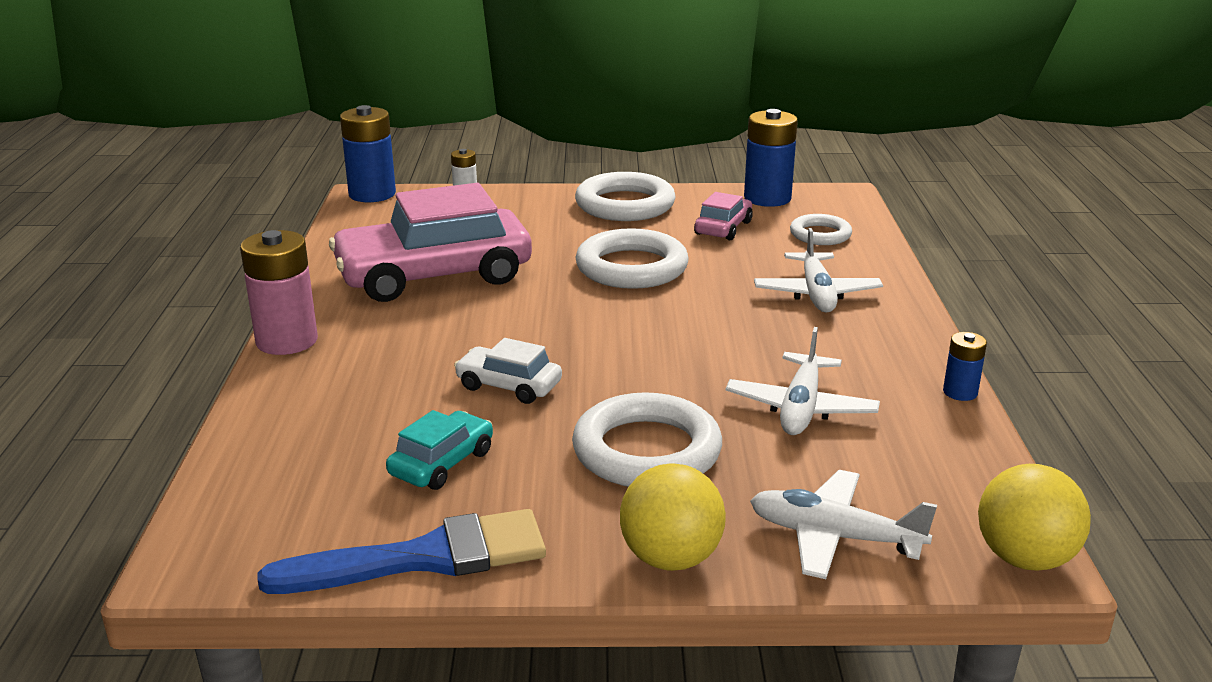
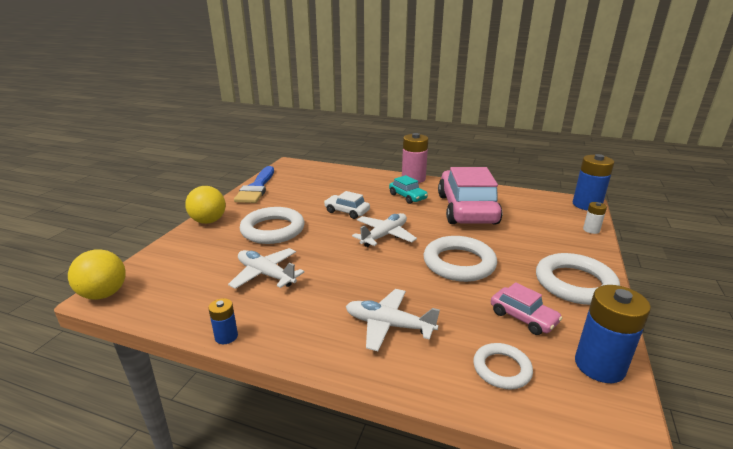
camera: 110 degrees right, 0 degrees up
(442, 463) = (304, 195): turquoise car -> turquoise car (407, 196)
(508, 386) = (347, 211): white car -> white car turned 105 degrees counterclockwise
(834, 537) = (177, 254): white plane -> white plane (384, 235)

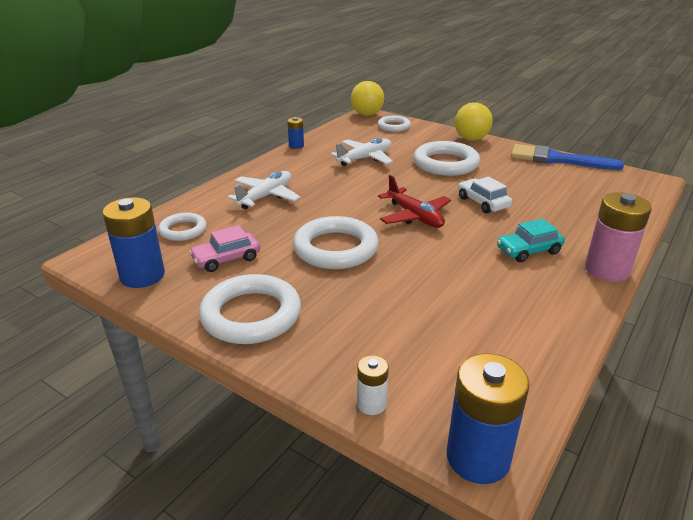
camera: 105 degrees right, 5 degrees up
(160, 267) = (394, 126): none -> white ring
(347, 211) = (482, 202): white car -> white car turned 75 degrees counterclockwise
(384, 235) = (415, 216): white plane -> red plane
(466, 209) = (478, 292): pink car -> none

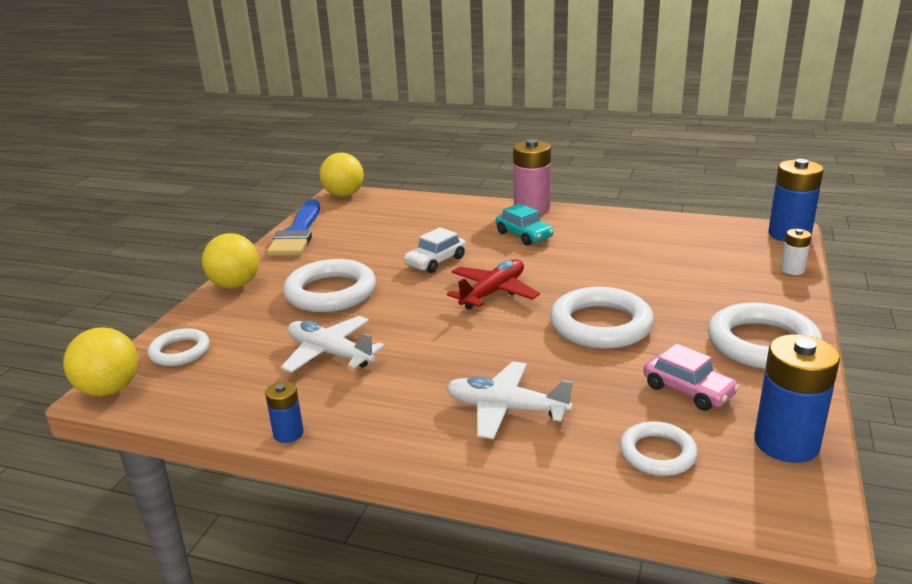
camera: 105 degrees left, 5 degrees down
(648, 181) = (344, 195): none -> yellow ball

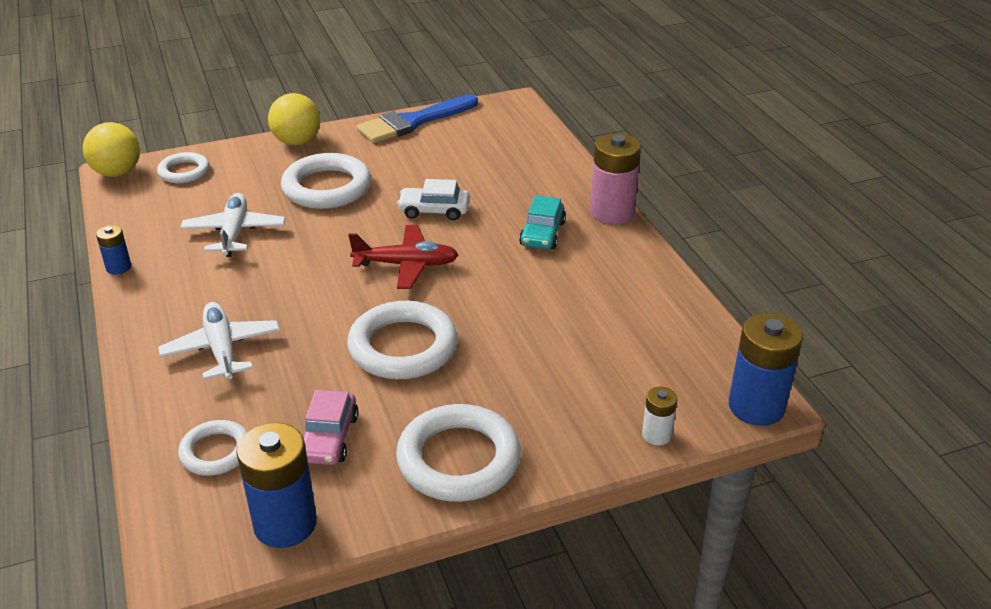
camera: 50 degrees right, 10 degrees up
(344, 195) = (514, 105): yellow ball -> none

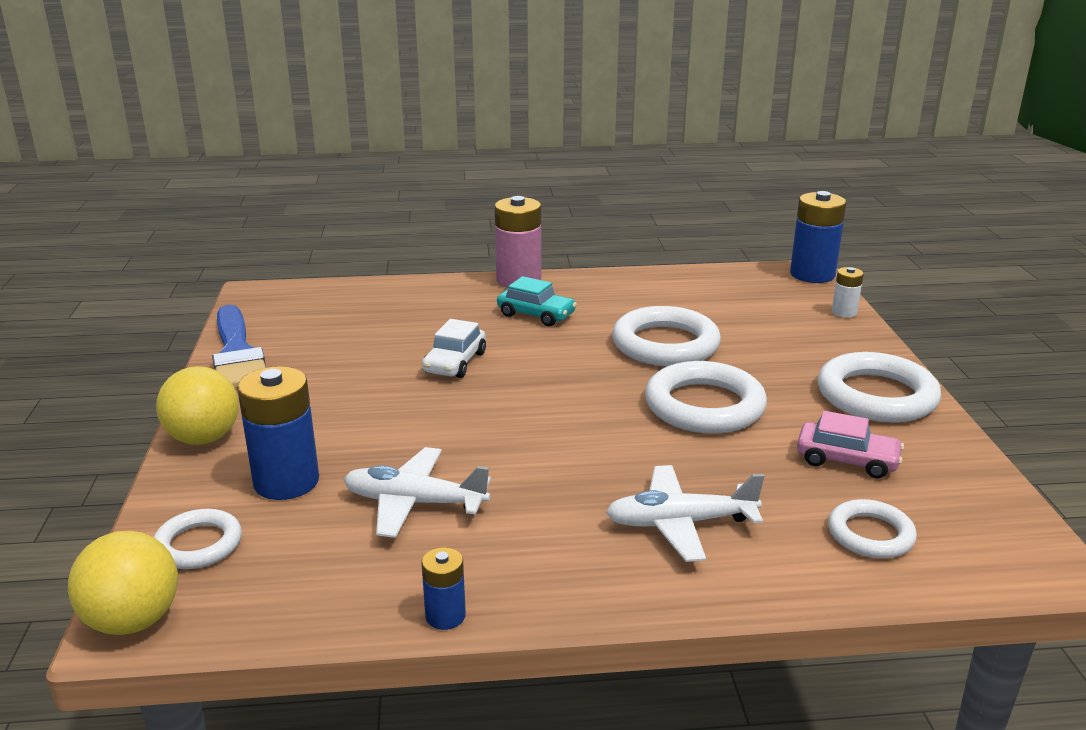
camera: 75 degrees left, 10 degrees down
(285, 523) = (975, 494): blue battery -> blue battery (286, 482)
(327, 187) = (350, 425): white ring -> white ring (665, 344)
(406, 265) = (555, 389): red plane -> none

